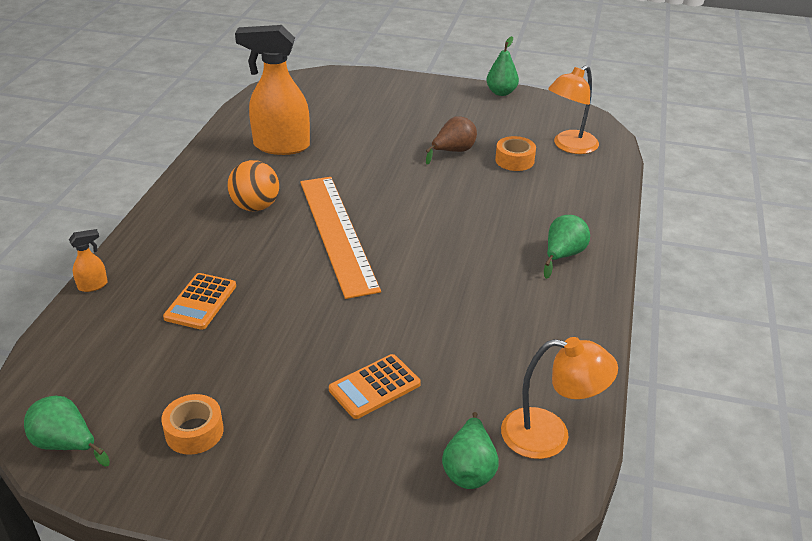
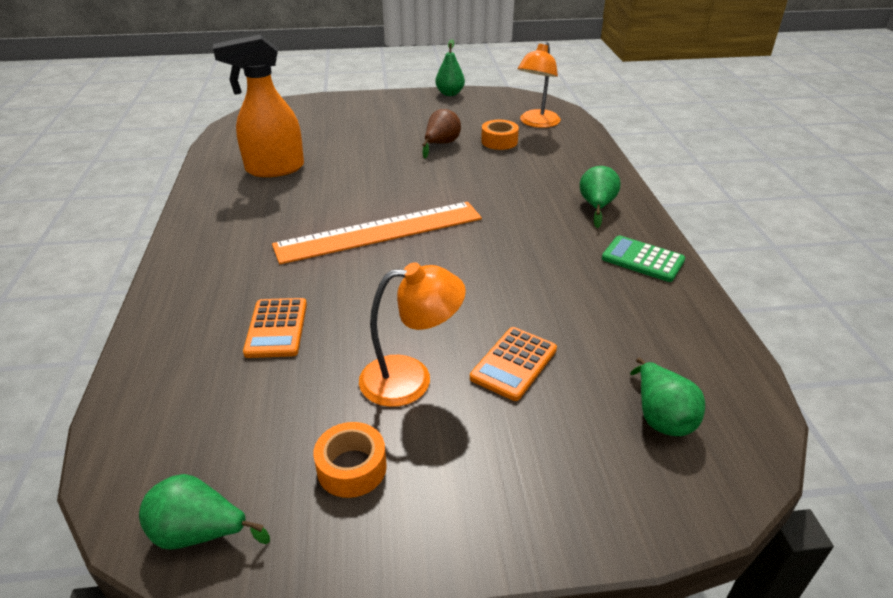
camera: 20 degrees left, 0 degrees up
(93, 285) = (139, 342): orange spray bottle -> none
(255, 207) = (281, 226): orange ball -> none
(337, 233) = (380, 232): orange ruler -> orange ruler turned 75 degrees counterclockwise
(550, 435) = (706, 362): orange lamp -> orange lamp (411, 379)
(566, 322) = (642, 259): none -> green calculator

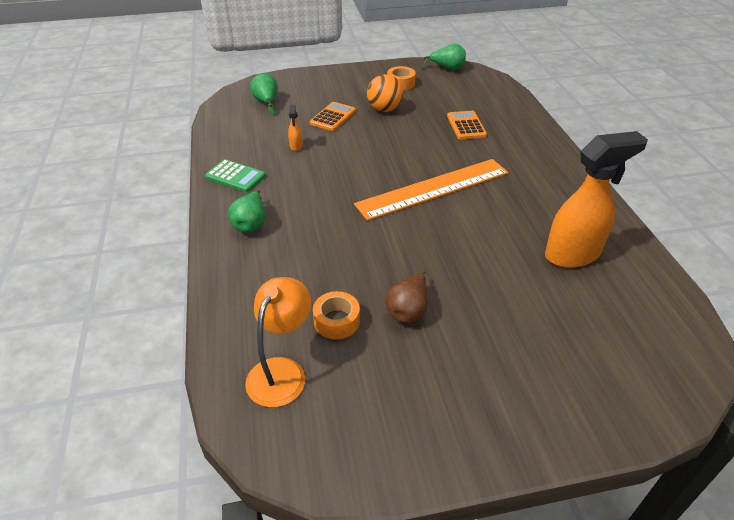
camera: 175 degrees right, 5 degrees up
(411, 379) = (384, 109): orange lamp -> orange ball
(450, 93) = (423, 467): green pear -> none
(570, 303) = (296, 146): none -> orange spray bottle

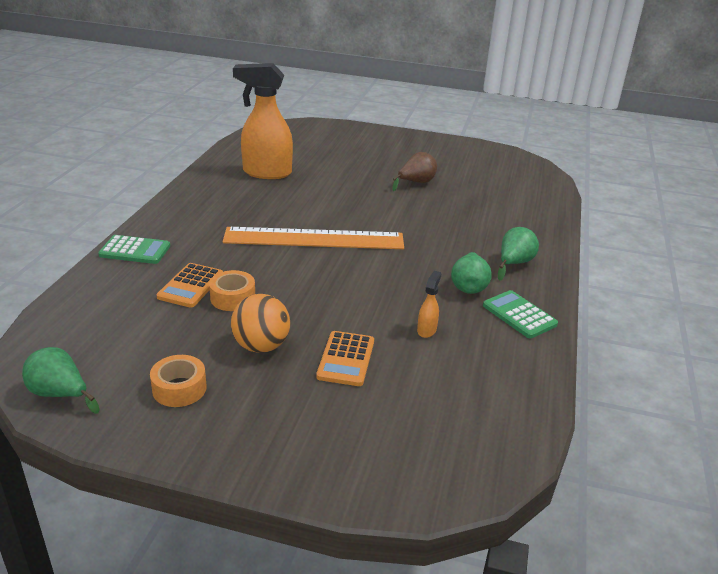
camera: 155 degrees left, 10 degrees down
(266, 102) = (433, 429): green pear -> green pear (468, 286)
(282, 371) = (517, 183): orange lamp -> none
(333, 117) = (346, 359): orange calculator -> orange calculator turned 45 degrees counterclockwise
(336, 321) = (469, 191): orange tape -> orange tape (233, 298)
(535, 135) = (135, 250): none -> green calculator

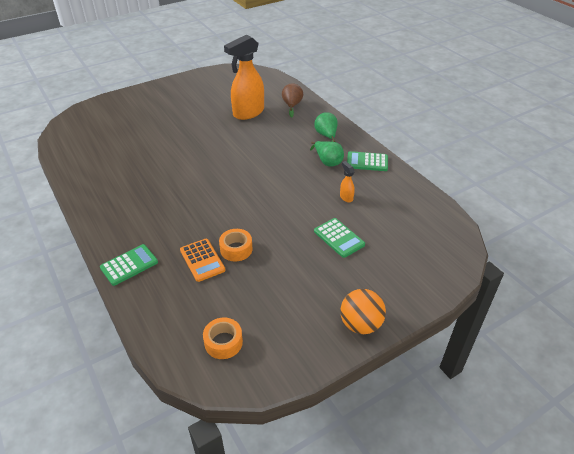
camera: 45 degrees left, 10 degrees up
(60, 394) = (247, 371): green pear -> none
(179, 388) = (297, 315): orange tape -> orange tape (223, 342)
(261, 346) = (294, 262): orange ball -> orange ball (360, 324)
(266, 173) = (116, 161): orange spray bottle -> orange spray bottle (248, 113)
(314, 239) = (217, 185): orange ruler -> none
(346, 359) = (339, 238): orange calculator -> green calculator
(416, 183) = (211, 116): brown pear -> brown pear (292, 106)

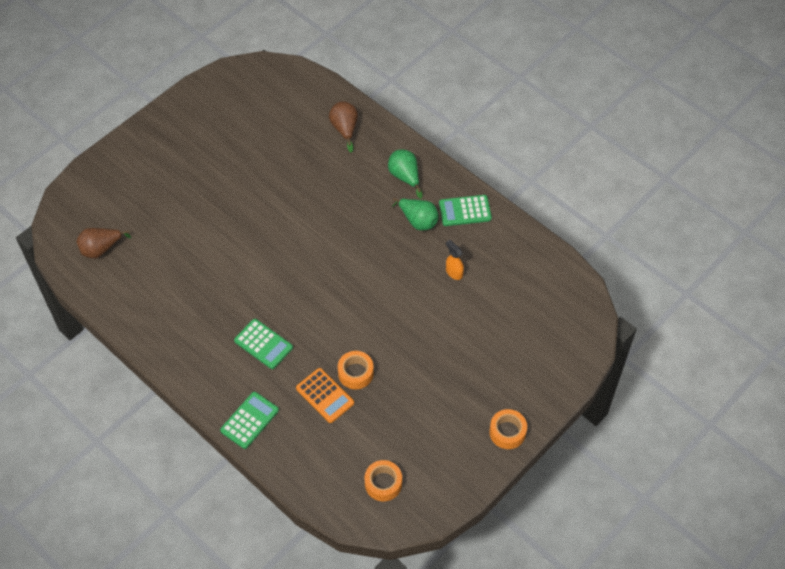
camera: 15 degrees left, 15 degrees up
(86, 139) = (101, 249): none -> brown pear
(248, 113) = (292, 155): orange spray bottle -> none
(339, 238) = (460, 332): green calculator -> green calculator (263, 344)
(360, 324) = (507, 432): orange ball -> orange tape

